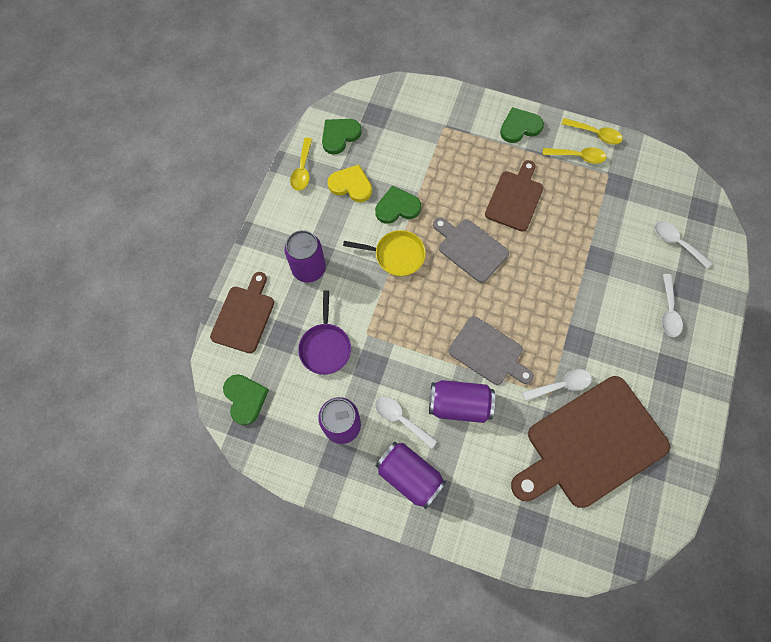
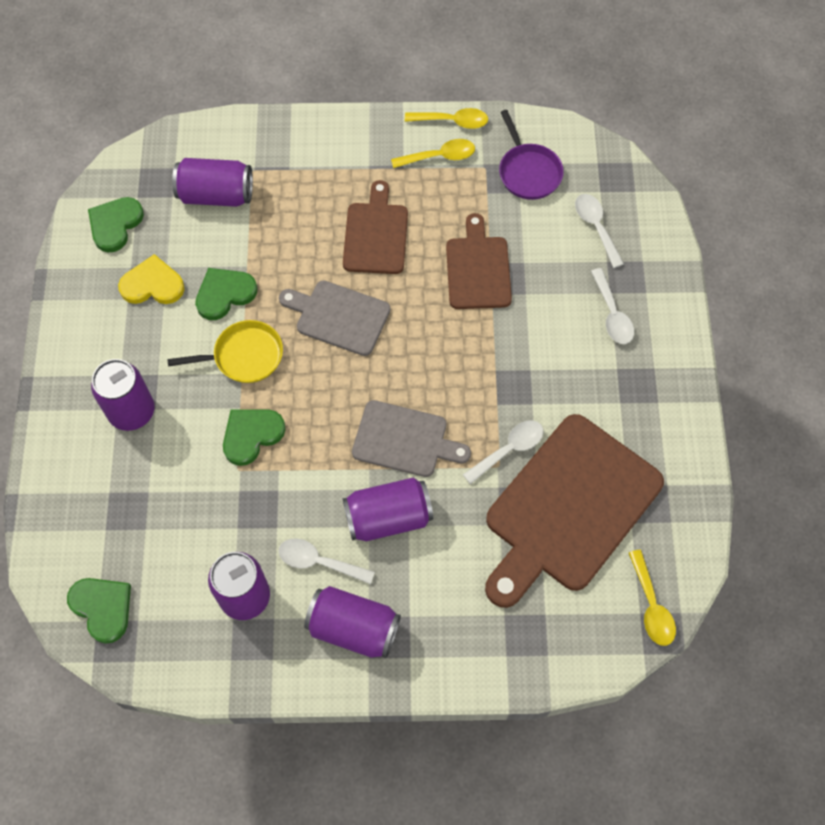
camera: 20 degrees left, 5 degrees down
(244, 316) = (64, 502): brown cutting board -> brown cutting board (478, 269)
(302, 170) = (79, 285): yellow spoon -> yellow spoon (651, 606)
(325, 347) = (188, 504): purple pan -> purple pan (528, 172)
(414, 136) = (216, 195): none -> purple can
(520, 127) = (352, 141): green heart -> green heart (251, 435)
(676, 243) = (596, 227): white spoon -> white spoon turned 45 degrees clockwise

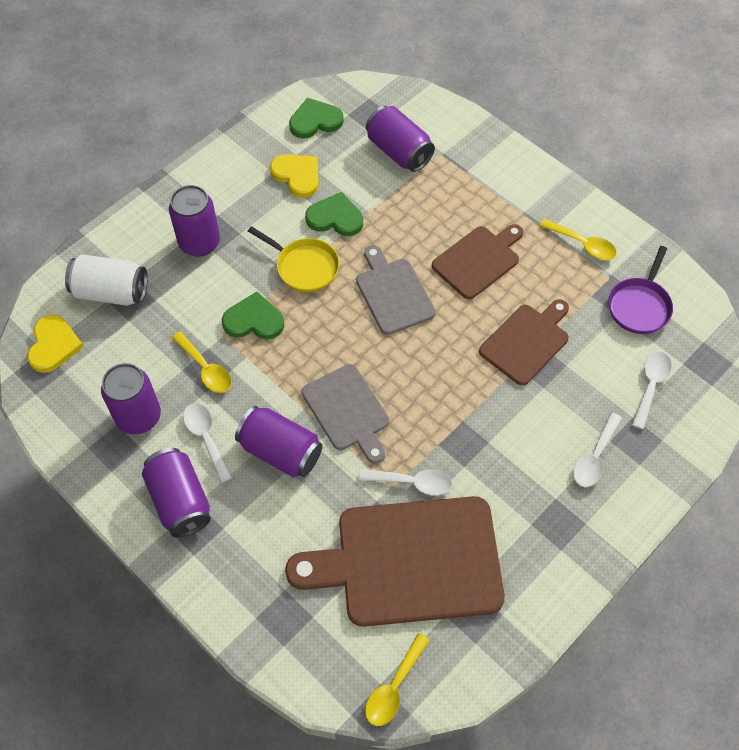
camera: 45 degrees right, 5 degrees down
(101, 519) = (111, 292): none -> white can
(102, 608) = (53, 345): green heart -> yellow heart
(452, 121) = (619, 228): yellow spoon -> yellow spoon (206, 369)

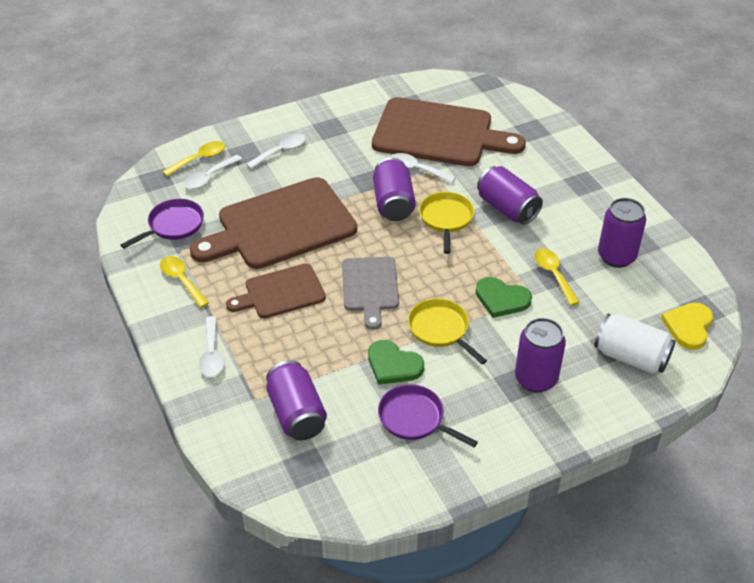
camera: 160 degrees left, 15 degrees down
(180, 501) = (591, 199): purple can -> purple can (393, 203)
(206, 438) = (563, 230): white spoon -> white spoon (212, 354)
(297, 175) = (414, 418): yellow heart -> purple pan
(315, 121) = (370, 477): green heart -> none
(347, 411) = (446, 219): grey cutting board -> yellow pan
(394, 687) = (474, 88): yellow spoon -> yellow spoon (199, 159)
(526, 342) = (281, 226): brown cutting board -> brown cutting board, size x1.79

